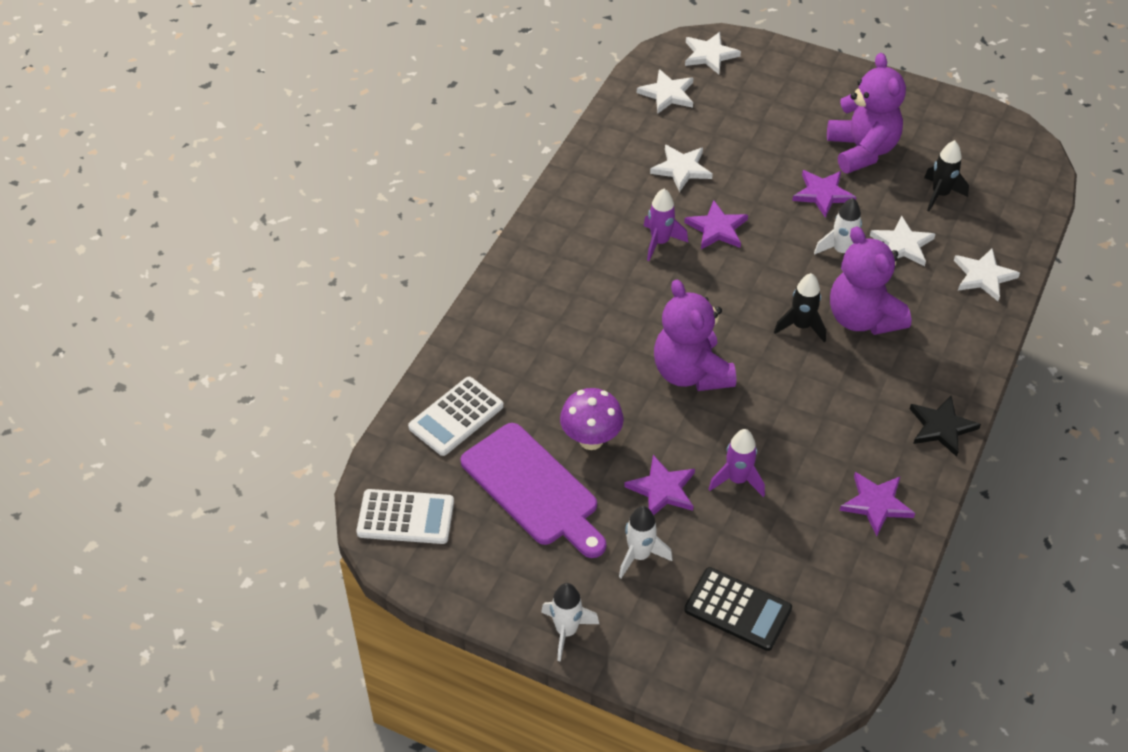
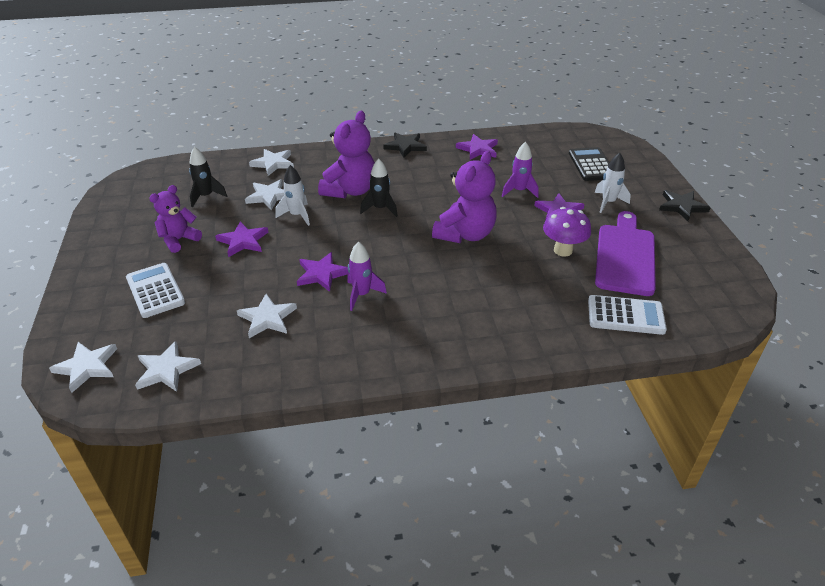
camera: 125 degrees left, 10 degrees down
(405, 517) = (719, 297): white calculator -> white calculator (155, 290)
(566, 631) = (682, 206): white rocket -> black star
(862, 150) = (179, 240): purple teddy bear -> purple teddy bear, size x0.64

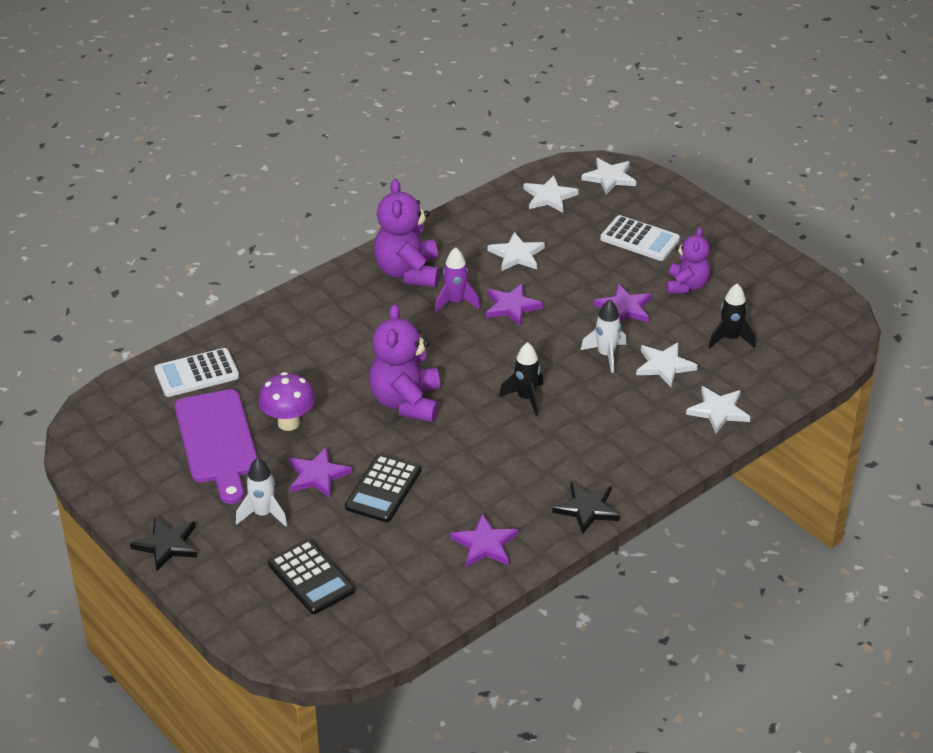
camera: 150 degrees right, 0 degrees up
(350, 190) = (584, 409): purple teddy bear -> purple teddy bear (408, 272)
(519, 191) = (383, 489): purple rocket -> black calculator

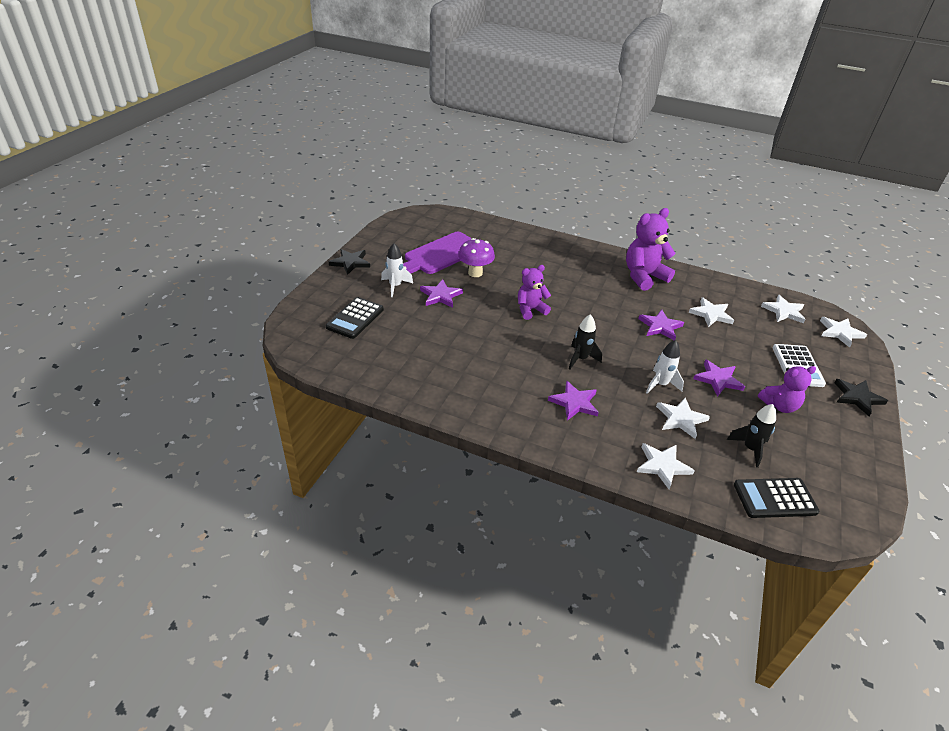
camera: 60 degrees right, 0 degrees up
(197, 373) = (487, 233): white calculator -> none
(383, 489) = (448, 323): black calculator -> black calculator (774, 498)
(406, 402) = (530, 310): purple teddy bear -> purple teddy bear, size x0.64
(455, 302) = (638, 302): purple rocket -> none
(485, 544) = (429, 381): purple star -> purple star (574, 402)
(586, 509) = (498, 421): black star -> black star (857, 397)

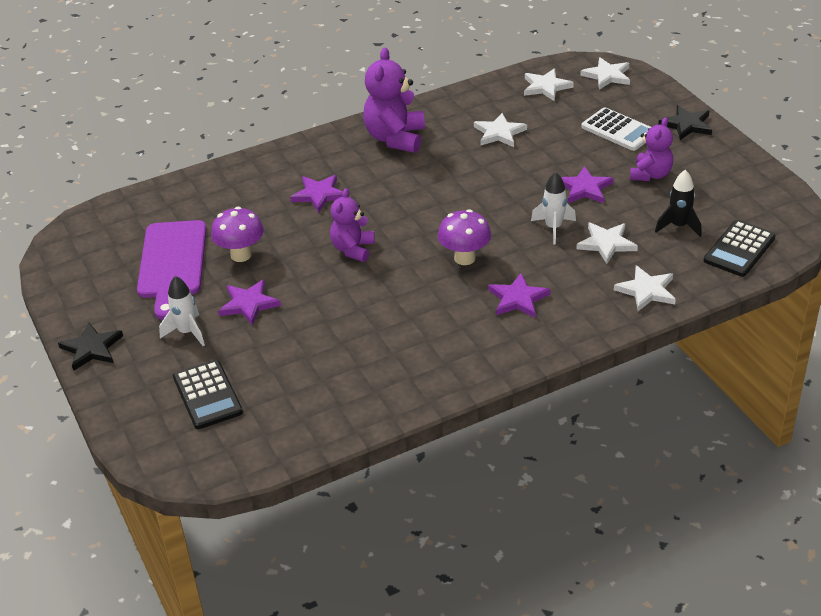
camera: 45 degrees left, 0 degrees up
(580, 359) = (464, 258): black rocket -> purple mushroom
(660, 326) = (479, 177): purple star -> purple star (319, 195)

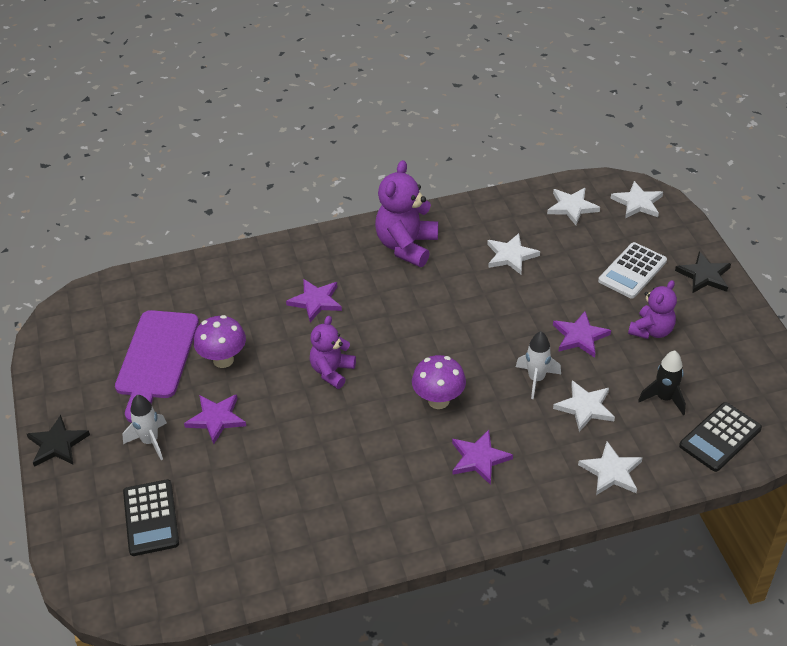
camera: 10 degrees right, 5 degrees up
(618, 130) = (632, 271): white calculator -> white calculator turned 75 degrees clockwise

